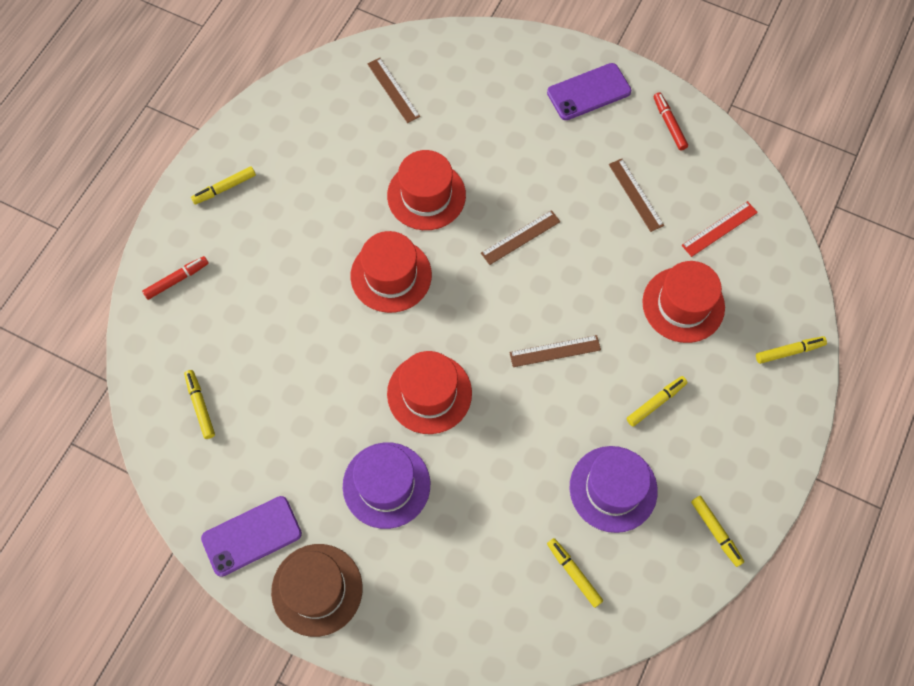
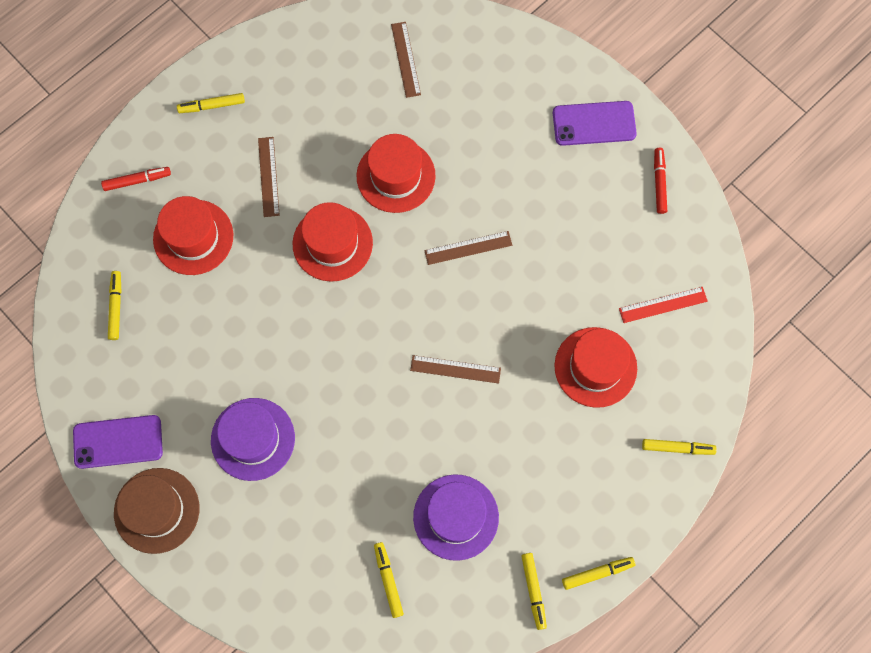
camera: 20 degrees right, 5 degrees up
(429, 393) = (324, 368): red hat -> red hat (193, 237)
(635, 195) = (596, 243): brown ruler -> brown ruler (268, 176)
(655, 402) = (529, 451): yellow marker -> yellow marker (597, 573)

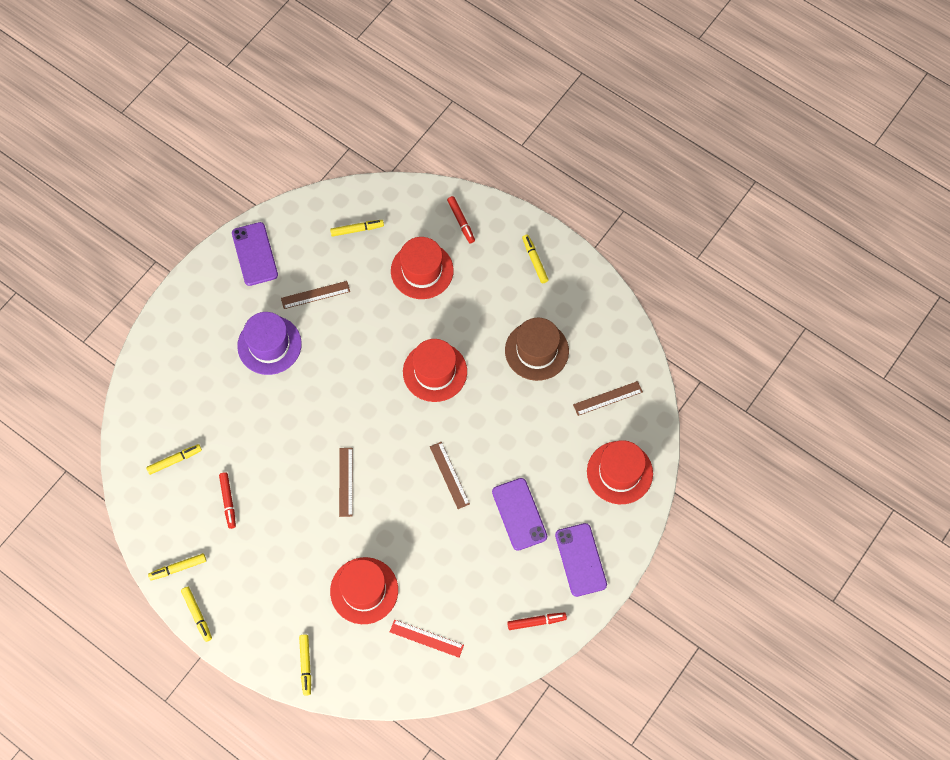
camera: 80 degrees right, 5 degrees down
(156, 510) = (207, 291): brown hat -> brown hat (536, 351)
(268, 176) = (482, 314): brown ruler -> brown ruler (315, 295)
(396, 176) = (501, 409): red hat -> red hat (619, 472)
(456, 517) = (228, 501): purple hat -> red marker
(529, 179) = (519, 514): none -> purple phone
(663, 305) = (426, 638): red ruler -> red ruler turned 45 degrees counterclockwise

